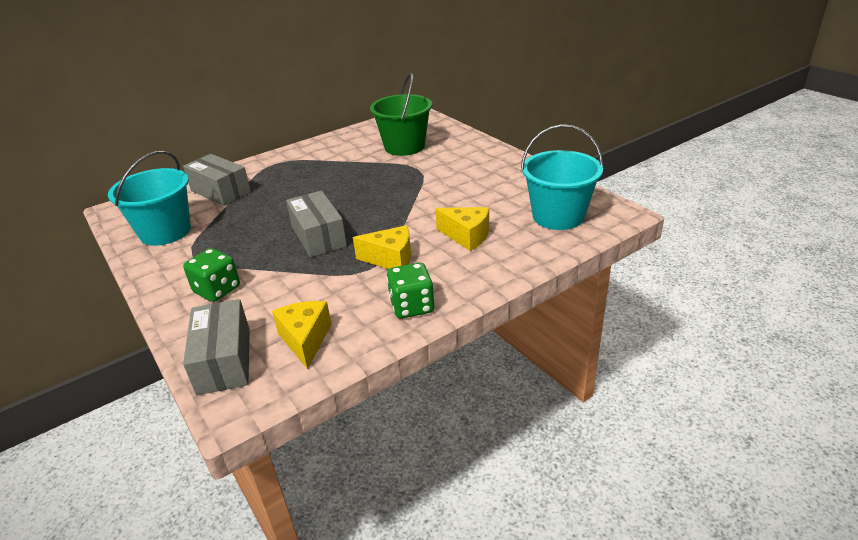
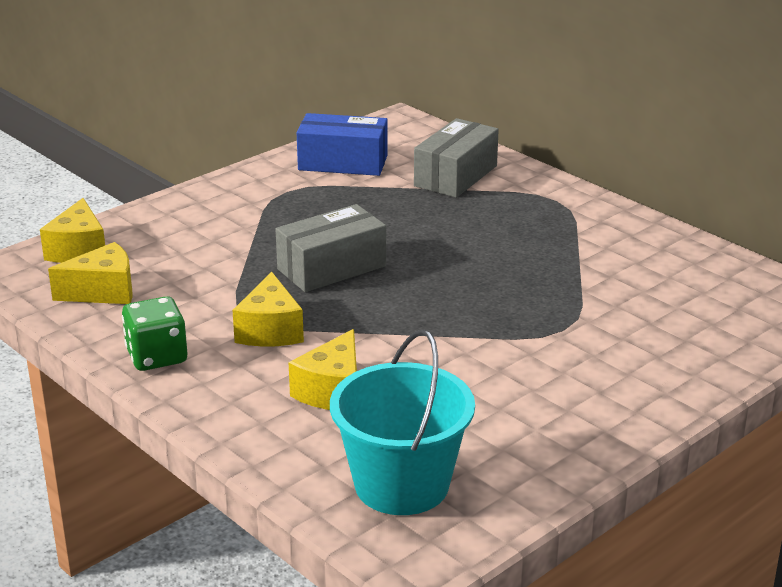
camera: 80 degrees right, 5 degrees down
(165, 232) = (343, 163): turquoise bucket -> blue box
(217, 290) = (210, 221): green dice -> none
(224, 360) = (79, 250): grey box -> yellow cheese
(404, 146) = (653, 307): green bucket -> none

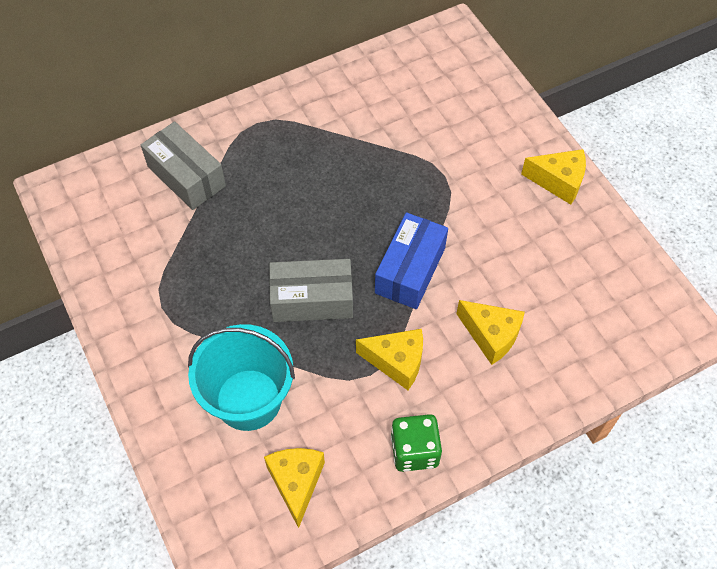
camera: 75 degrees left, 30 degrees up
(79, 250) = (211, 498): yellow cheese -> yellow cheese (558, 181)
(331, 268) = (312, 300): grey box -> grey box turned 75 degrees counterclockwise
(343, 163) = (124, 252): blue box -> blue box (410, 270)
(401, 485) = (608, 318): turquoise bucket -> turquoise bucket (248, 399)

